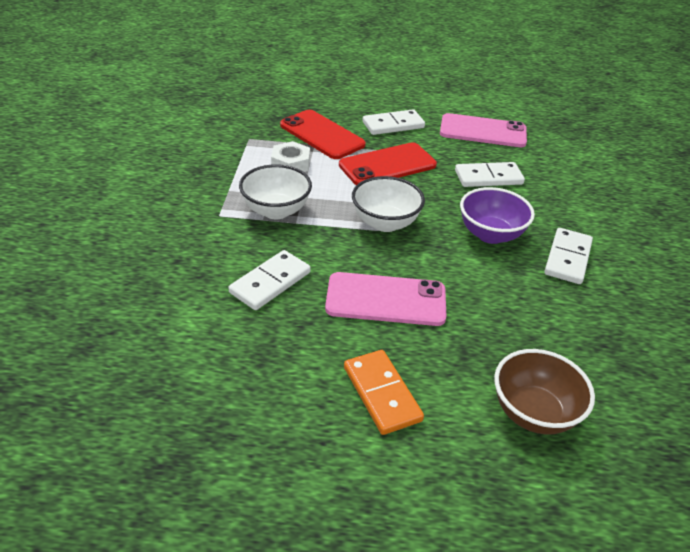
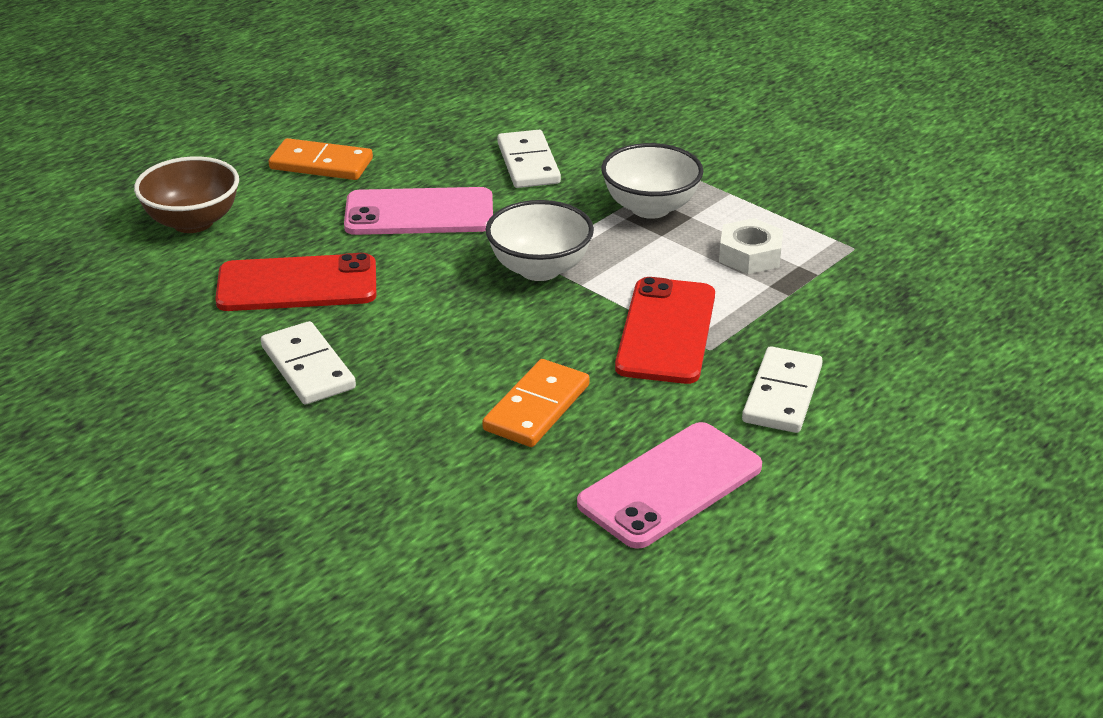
camera: 130 degrees right, 5 degrees down
(322, 135) = (810, 311): red phone -> red phone (297, 284)
(386, 300) = (419, 213): pink phone -> pink phone turned 45 degrees clockwise
(488, 177) = (536, 407): white domino -> orange domino
(490, 234) = (422, 334): purple bowl -> none

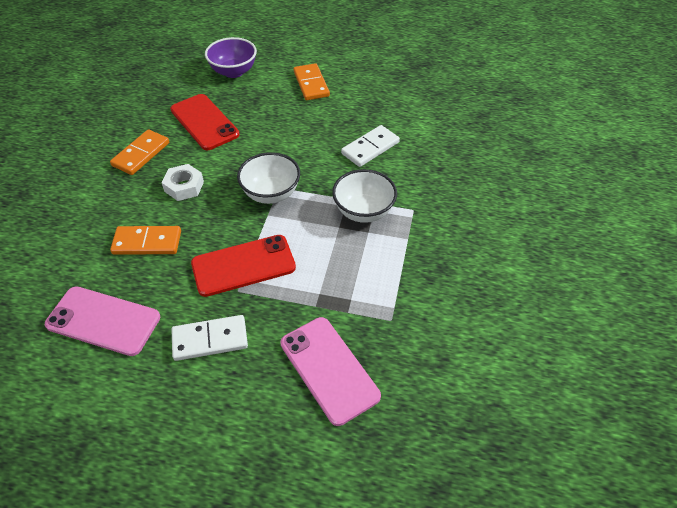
camera: 60 degrees right, 15 degrees up
(193, 222) = (234, 72): brown bowl -> purple bowl
(307, 367) = (141, 154): white domino -> orange domino
(419, 213) = (292, 132): pink phone -> pink phone (329, 369)
(750, 255) = (345, 272): white nut -> white nut (184, 186)

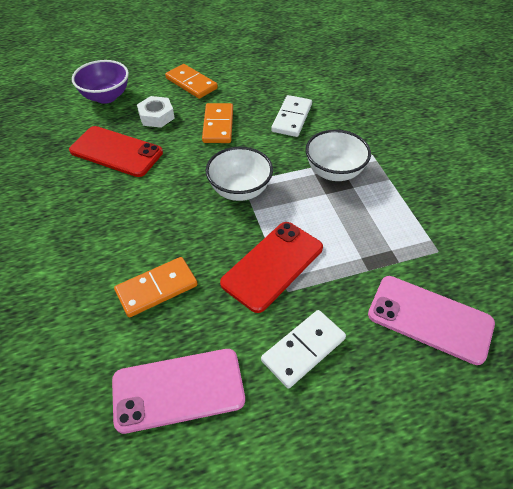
camera: 30 degrees left, 0 degrees up
(141, 154) = (74, 206): orange domino -> orange domino (218, 125)
(184, 186) = (148, 219): white nut -> white nut (156, 116)

